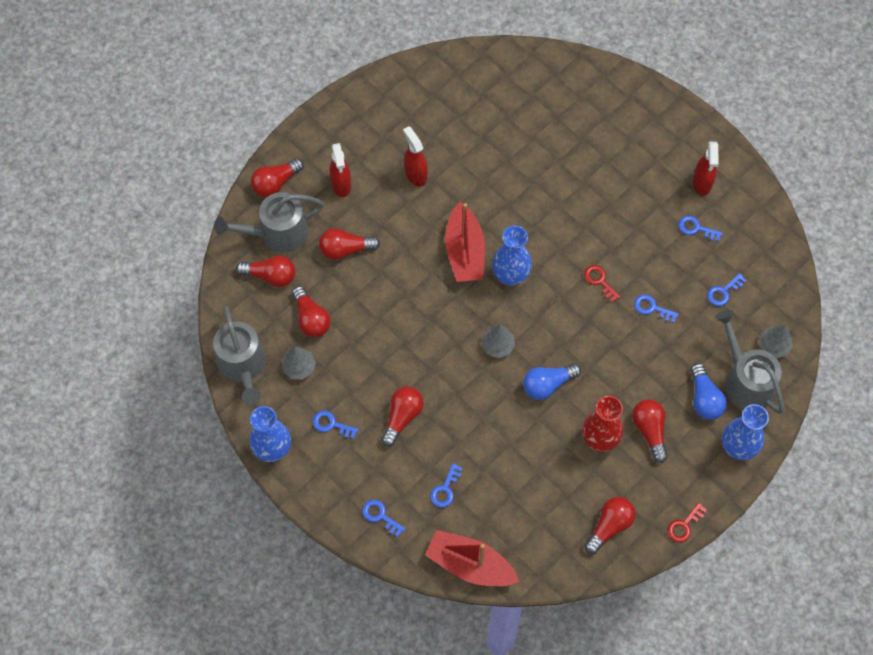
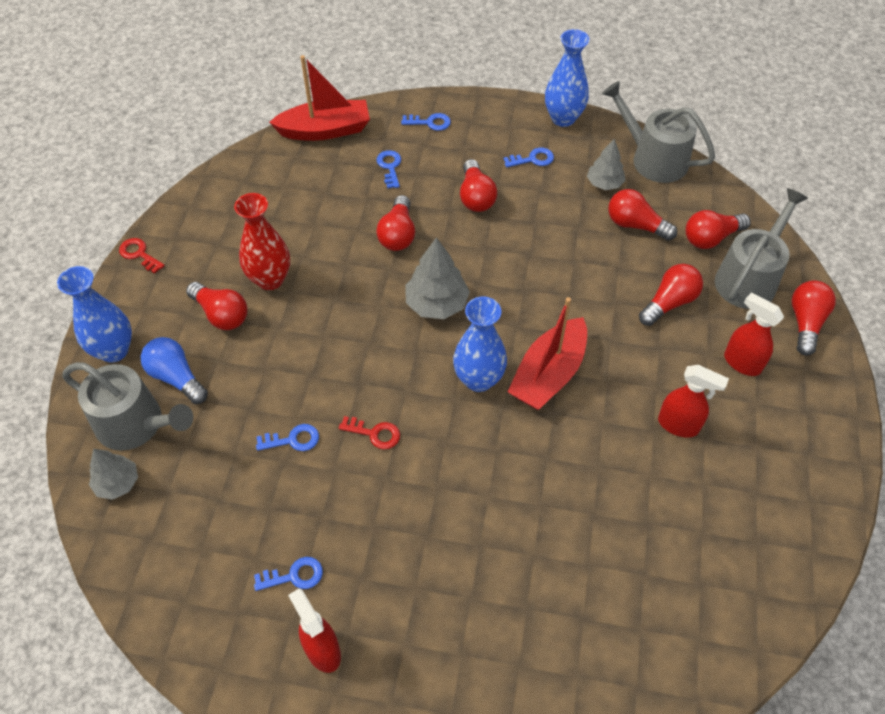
camera: 145 degrees right, 10 degrees down
(465, 252) = (548, 374): red boat -> red boat turned 105 degrees counterclockwise
(497, 345) = (436, 304): grey tree -> grey tree, size x1.53
(547, 385) = (357, 297): blue light bulb -> none
(609, 526) = (215, 217): red light bulb -> red light bulb (398, 234)
(684, 525) = (139, 254): red key -> red key turned 60 degrees counterclockwise
(723, 292) = (214, 512): blue key -> none

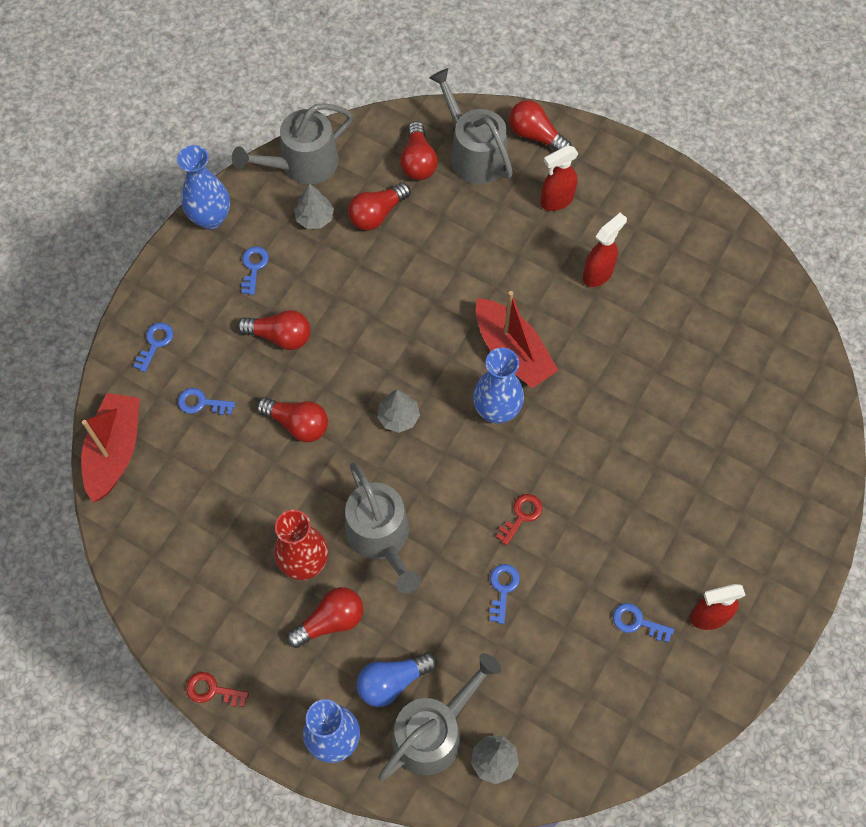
camera: 70 degrees left, 10 degrees up
(139, 254) = (212, 690): red key -> red key turned 45 degrees clockwise
(294, 576) = (637, 622): blue key -> blue key turned 75 degrees counterclockwise
(313, 326) = (381, 537): none -> grey watering can
(436, 304) = (398, 417): grey tree -> grey tree, size x0.65
(669, 302) = (475, 226): red light bulb -> none

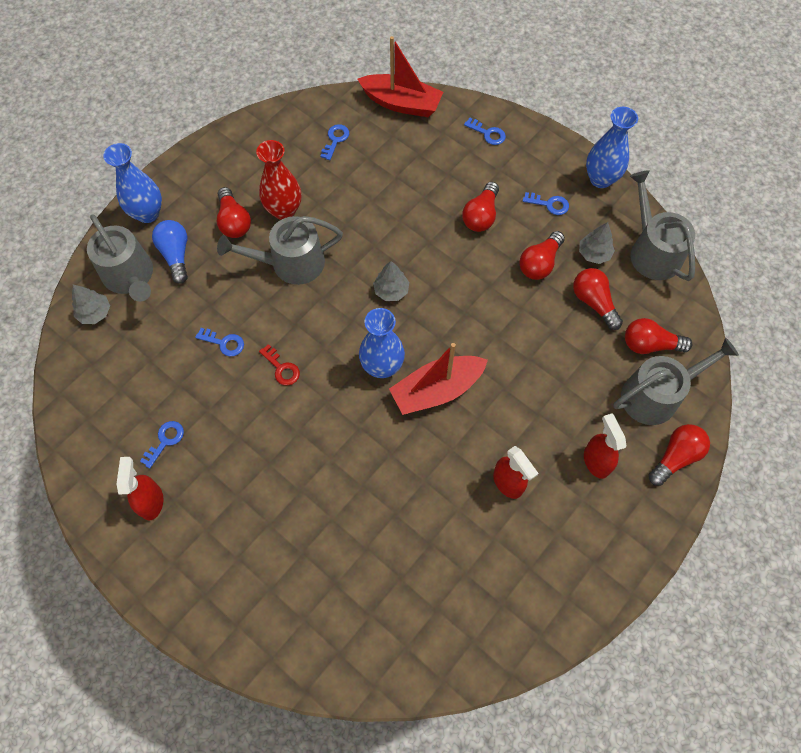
camera: 100 degrees right, 0 degrees up
(201, 403) = (430, 158): blue key -> blue key (335, 140)
(212, 690) = (206, 146): red key -> none
(297, 424) = (399, 219): red light bulb -> red light bulb (539, 263)

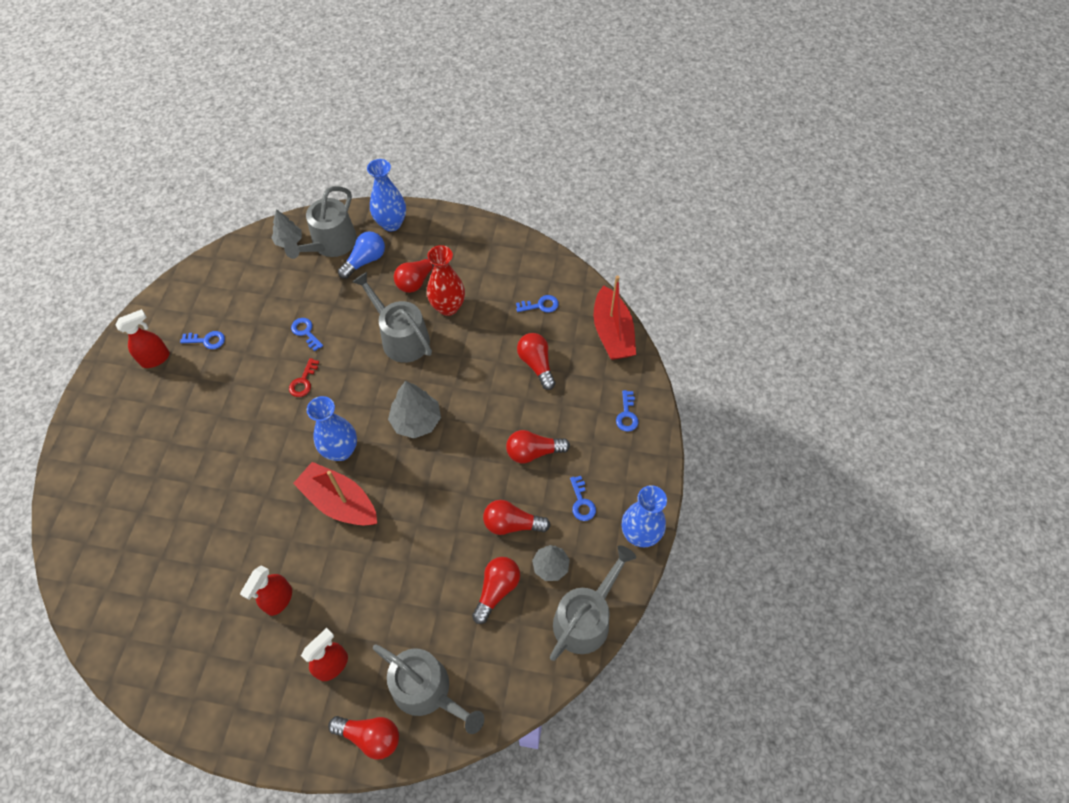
camera: 60 degrees right, 5 degrees down
(224, 343) = (306, 332): blue key -> blue key turned 150 degrees clockwise
(391, 290) = (416, 421): grey tree -> grey tree, size x1.53
(649, 344) = (478, 661): red light bulb -> red light bulb (536, 364)

